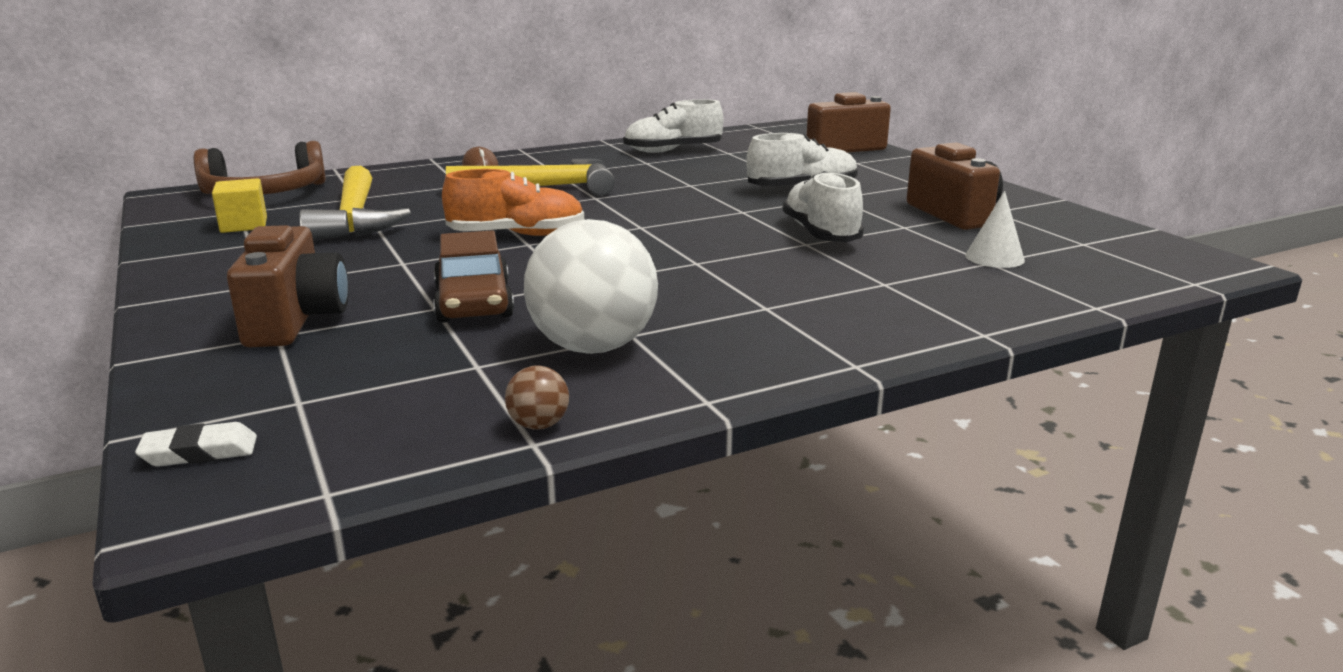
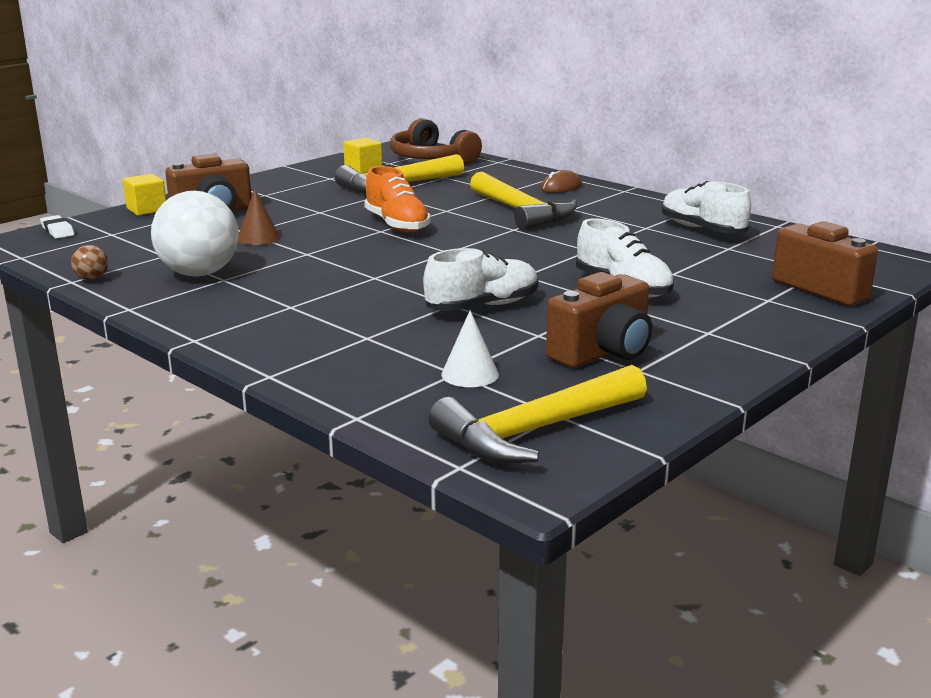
camera: 70 degrees right, 0 degrees up
(194, 367) = (147, 209): none -> yellow cube
(473, 303) = (258, 238): brown car -> brown cone
(1119, 253) = (534, 431): none -> yellow hammer

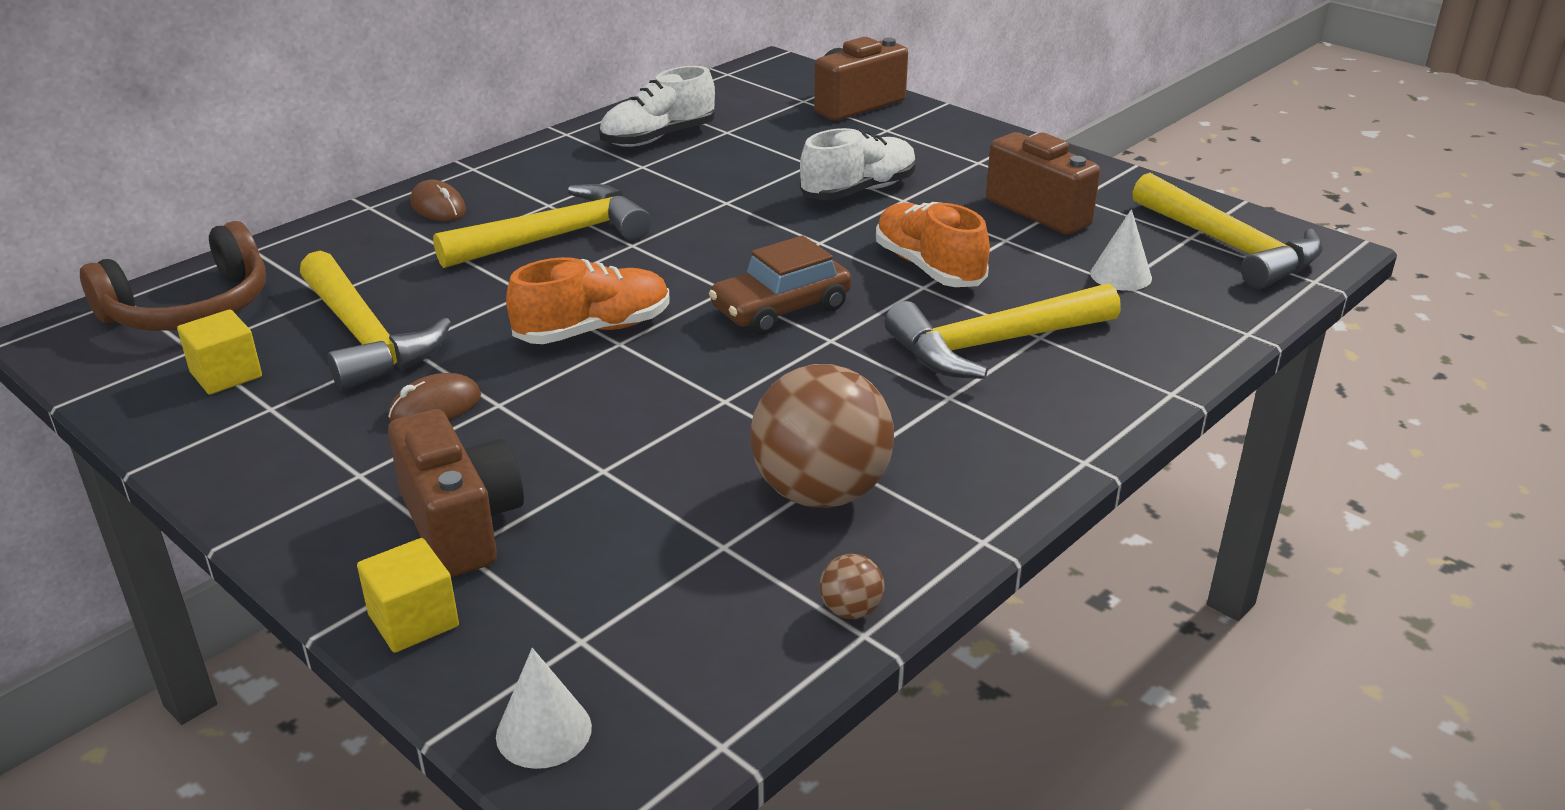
camera: 90 degrees left, 10 degrees up
(57, 231) = (544, 731): white eraser -> white cone
(199, 274) = (821, 492): white ball -> brown ball
(258, 238) = (640, 453): brown cone -> none
(320, 201) = (435, 407): none -> brown mouse
(357, 321) = (992, 345): none -> yellow hammer
(419, 265) = (781, 308): none -> brown car
(482, 306) = (928, 267): white shoe -> orange shoe

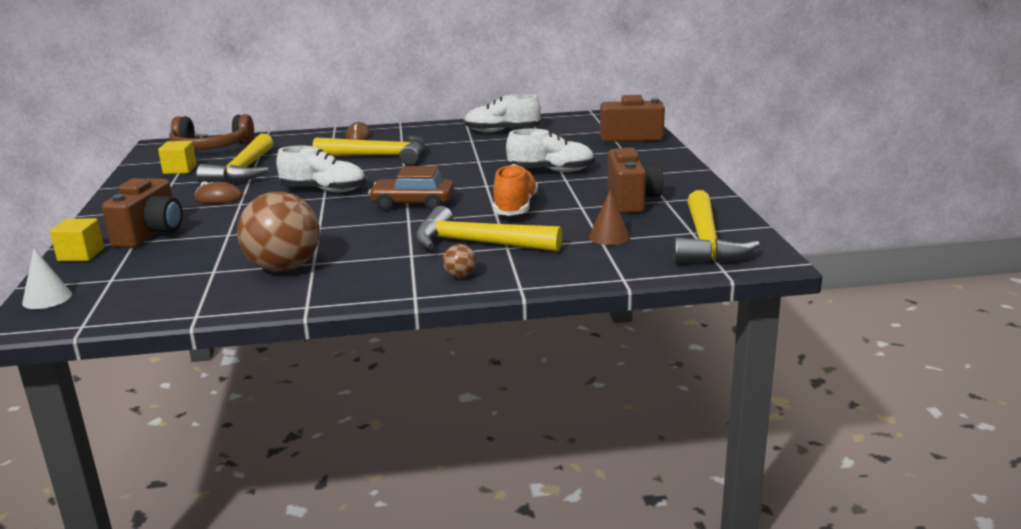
camera: 40 degrees right, 10 degrees down
(594, 330) = (324, 190): orange shoe -> white shoe
(851, 610) = (208, 307): brown ball -> brown ball (460, 276)
(1121, 275) = (609, 236): white cone -> brown cone

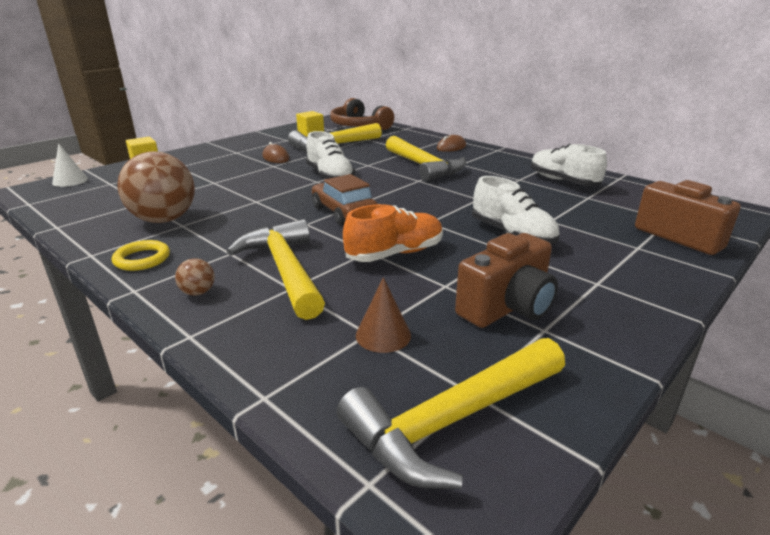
camera: 50 degrees right, 5 degrees up
(151, 234) = (194, 165): brown camera -> none
(358, 287) = (142, 259): none -> yellow ring

